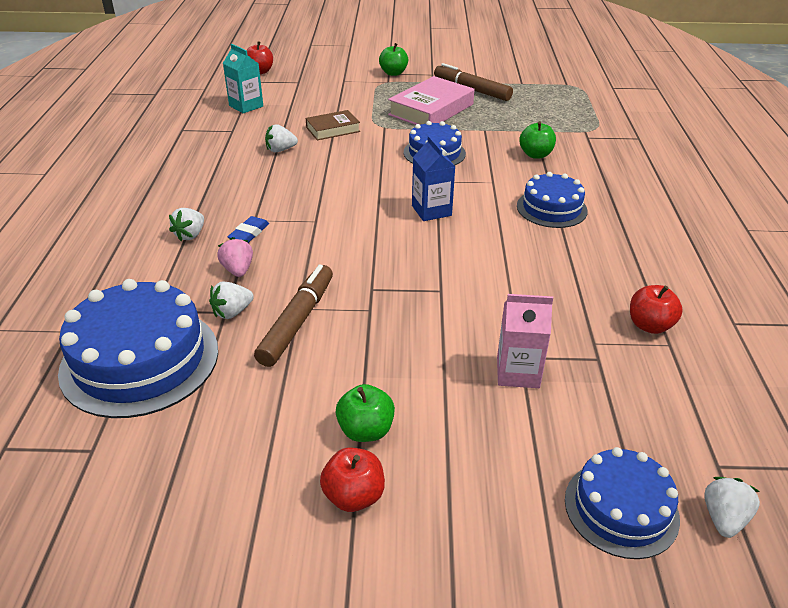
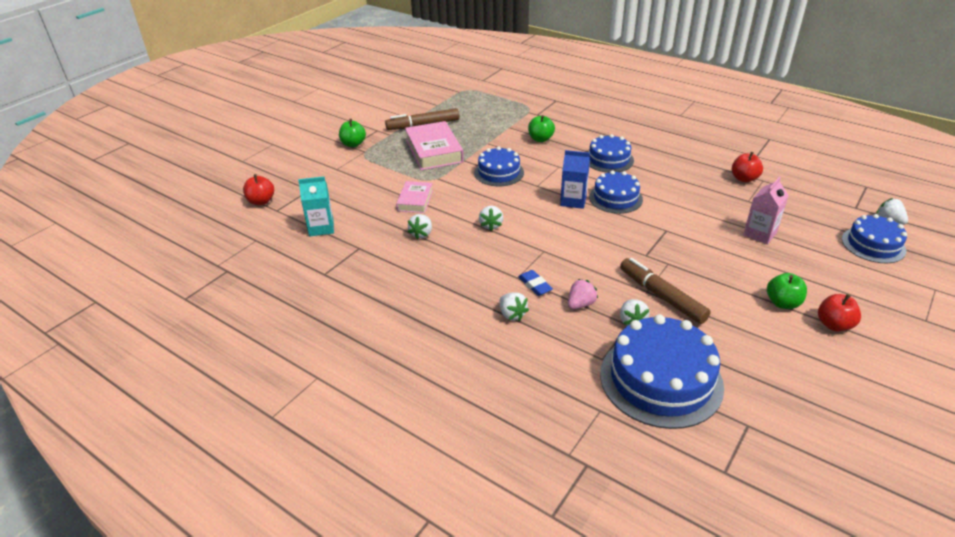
camera: 55 degrees left, 0 degrees up
(238, 270) = (580, 304): pink strawberry -> pink strawberry turned 120 degrees clockwise
(331, 178) = (491, 225): none -> white strawberry
(333, 129) = (415, 200): brown book -> pink book
(470, 236) = (615, 198): none -> blue cake

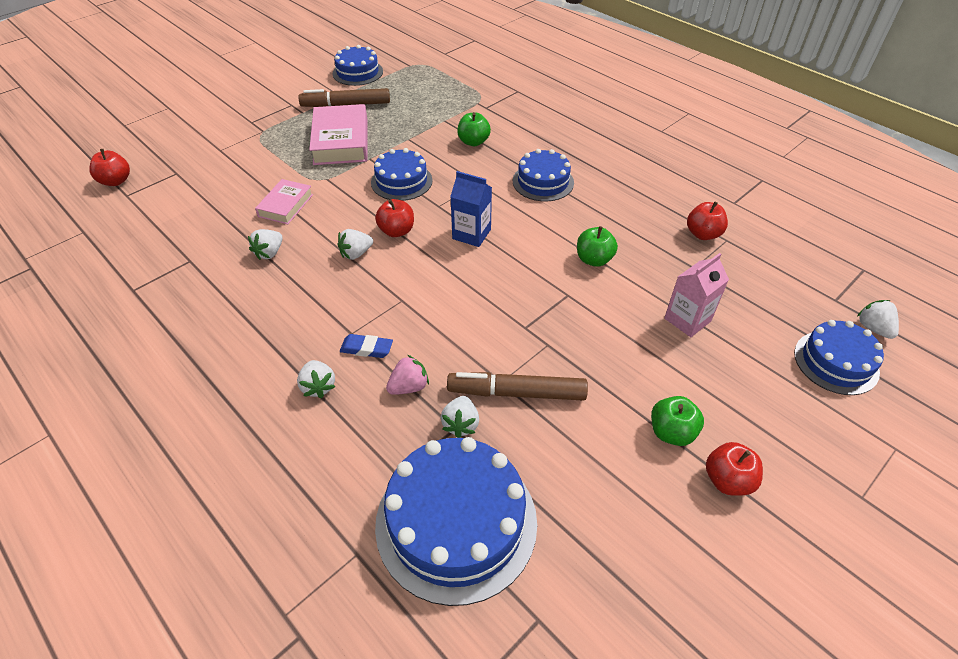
camera: 10 degrees right, 10 degrees up
(321, 228) = (162, 226): turquoise carton -> none
(353, 144) = (255, 120): green apple -> green apple (594, 259)
(491, 225) = (356, 254): white strawberry -> white strawberry turned 45 degrees clockwise
(514, 206) = (397, 231): none -> red apple
(535, 285) = (366, 348): blue eraser -> blue eraser turned 60 degrees counterclockwise
(615, 198) = (525, 238): blue cake -> blue cake (357, 72)
(662, 296) = (517, 393): brown marker -> brown marker turned 60 degrees counterclockwise

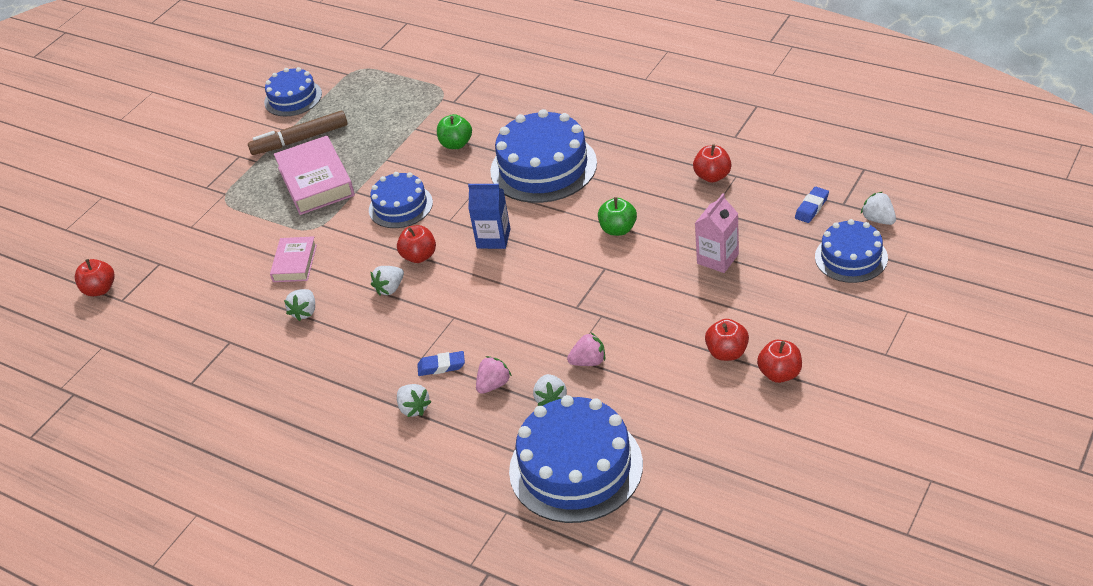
camera: 10 degrees left, 5 degrees down
(517, 393) = (589, 361): brown marker -> pink strawberry
(543, 182) = (543, 167): blue cake -> blue cake, size x1.68
(671, 432) = (727, 352): green apple -> red apple
(800, 294) = (811, 207): none -> blue eraser

